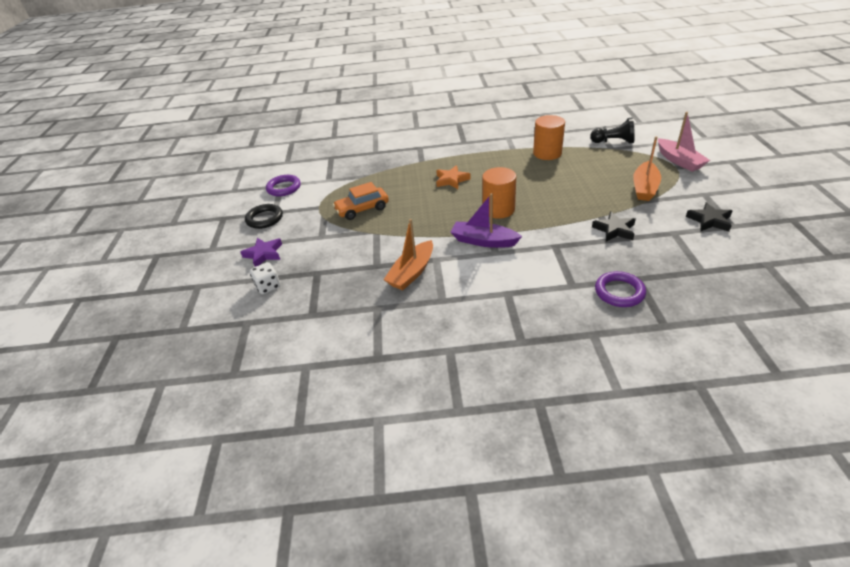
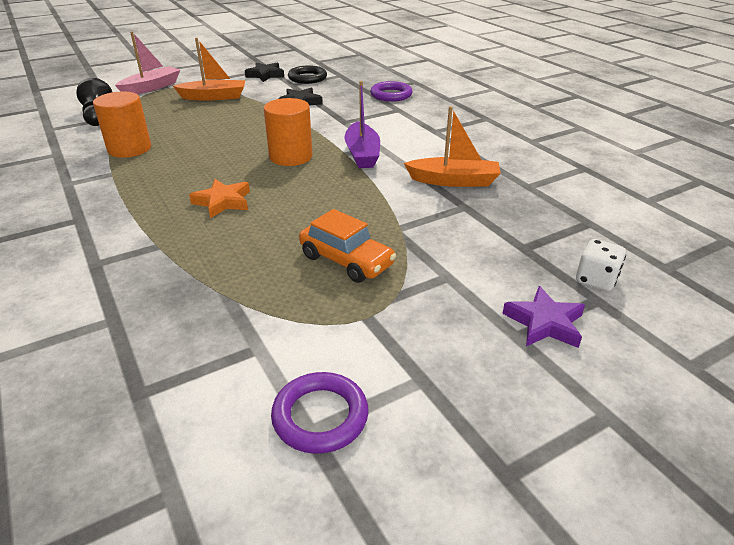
camera: 120 degrees left, 5 degrees down
(264, 219) = (454, 382): black ring -> black ring (307, 78)

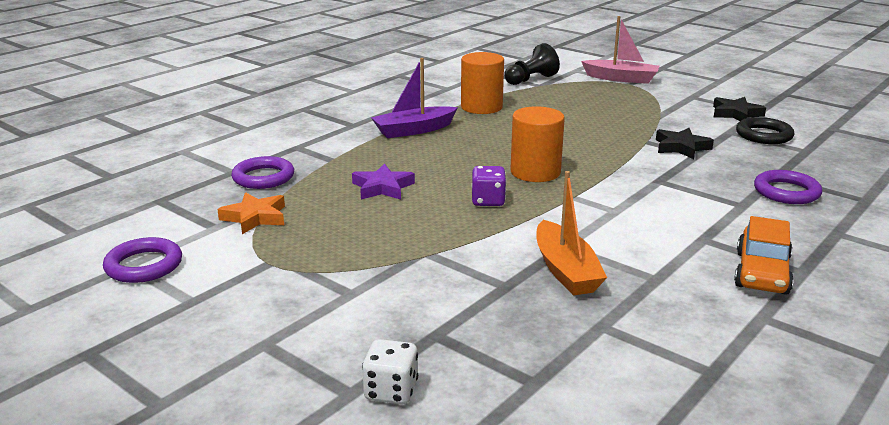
camera: 70 degrees right, 10 degrees down
(156, 297) = (263, 177): none -> purple ring
(214, 97) = (636, 107): orange boat -> none
(223, 202) = (417, 165): orange star -> orange star (255, 217)
(325, 185) = (488, 201): none -> purple dice
(346, 260) = (351, 238): orange car -> orange car (762, 273)
(362, 154) = (581, 206): purple boat -> purple boat (414, 130)
(544, 323) = (291, 358): purple star -> purple star (382, 187)

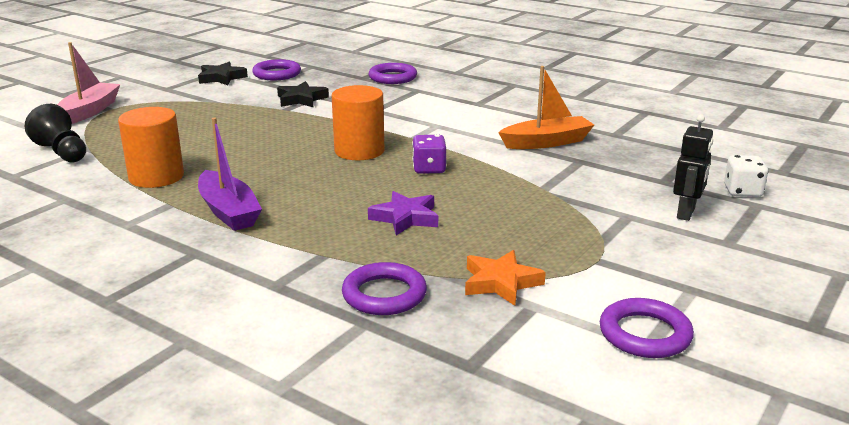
camera: 95 degrees left, 0 degrees up
(343, 331) = (686, 213): none -> black robot
(762, 273) = (521, 93): orange car -> none
(764, 135) = (277, 74): black ring -> purple ring

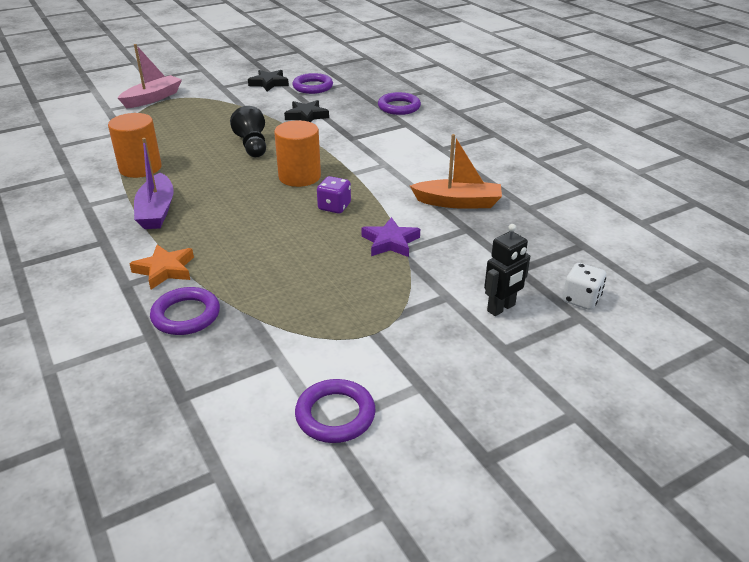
camera: 25 degrees right, 10 degrees up
(62, 152) = (103, 132): black pawn -> black pawn (252, 146)
(405, 218) = (269, 250): purple star -> purple star (390, 242)
(501, 282) = (277, 331): orange star -> orange star (165, 270)

